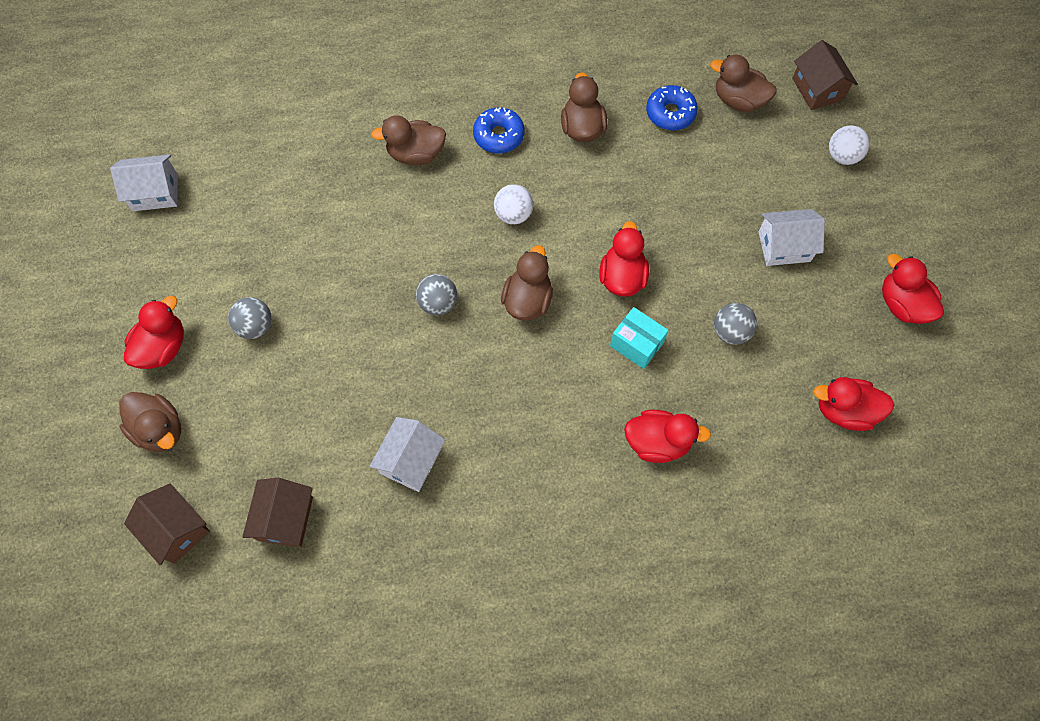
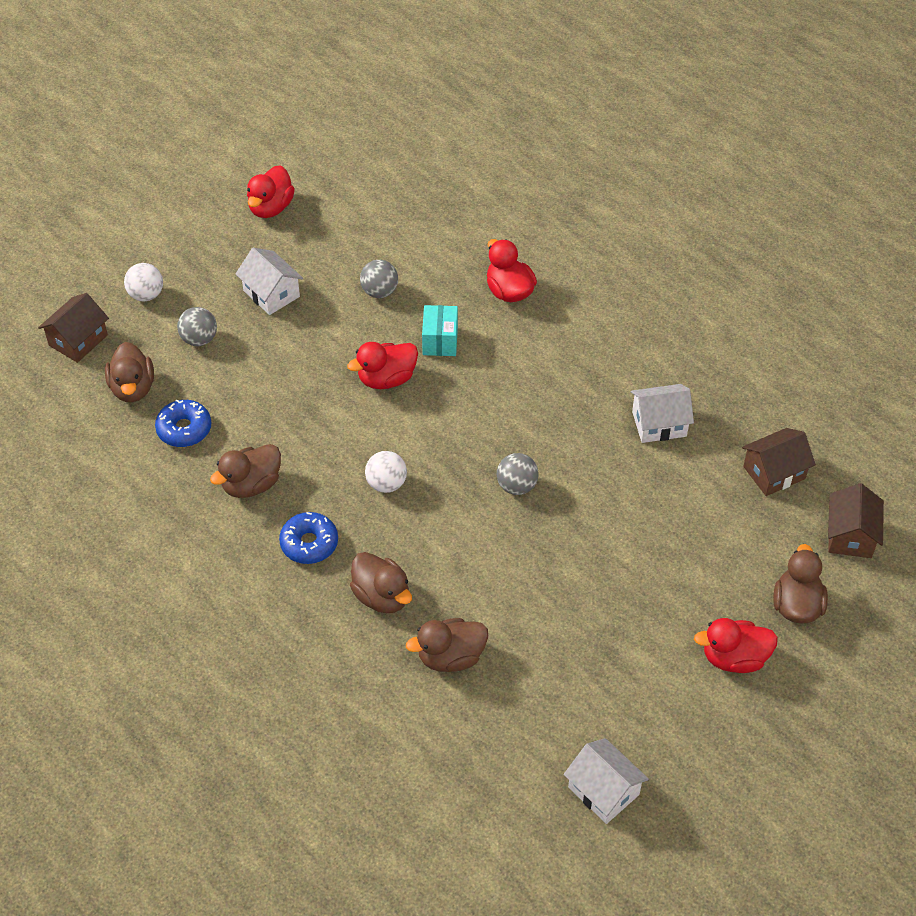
camera: 125 degrees left, 15 degrees down
(255, 326) = (653, 602): grey ball -> grey ball (199, 339)
(527, 300) = (461, 428): brown duck -> brown duck (450, 657)
(844, 411) = (391, 205): red duck -> none

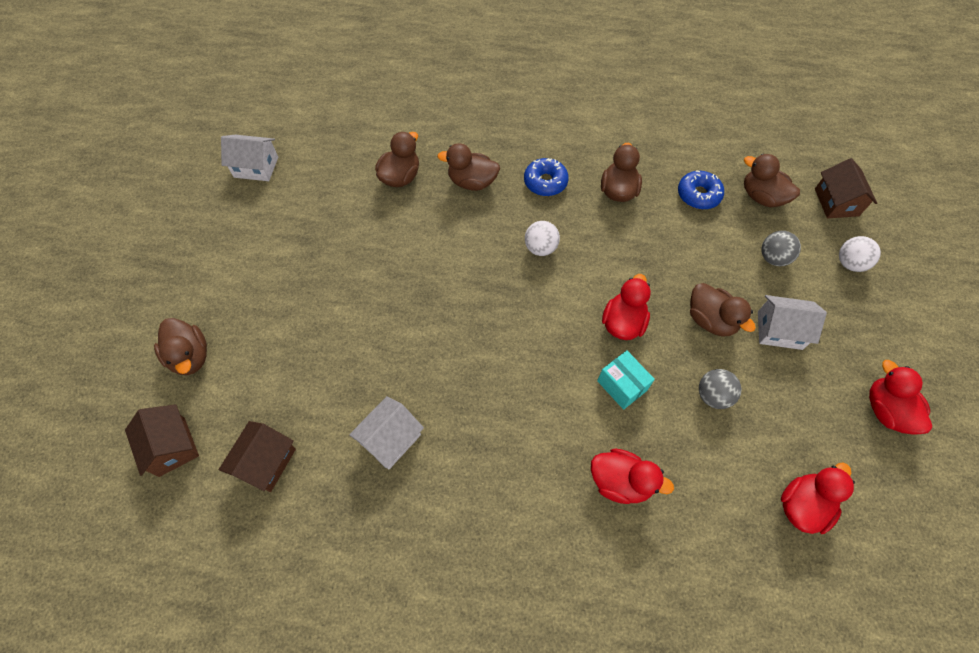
camera: 140 degrees right, 10 degrees up
(314, 334) = (710, 320): none -> brown duck
(516, 486) = (455, 307): grey ball -> none
(734, 658) = (218, 289): red duck -> red duck (802, 505)

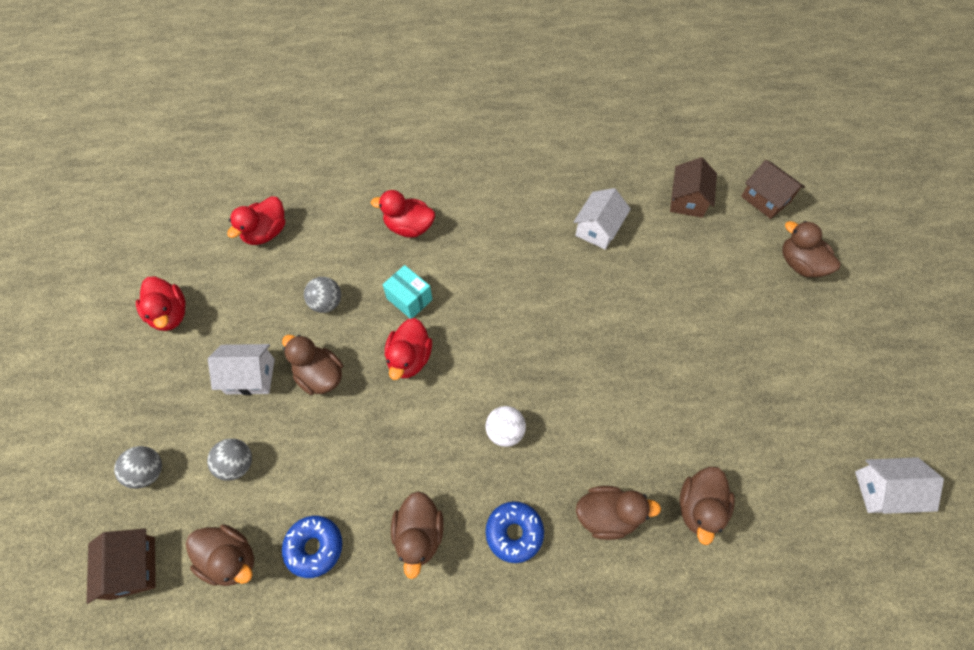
camera: 170 degrees right, 0 degrees up
(849, 263) = (148, 472): white ball -> grey ball

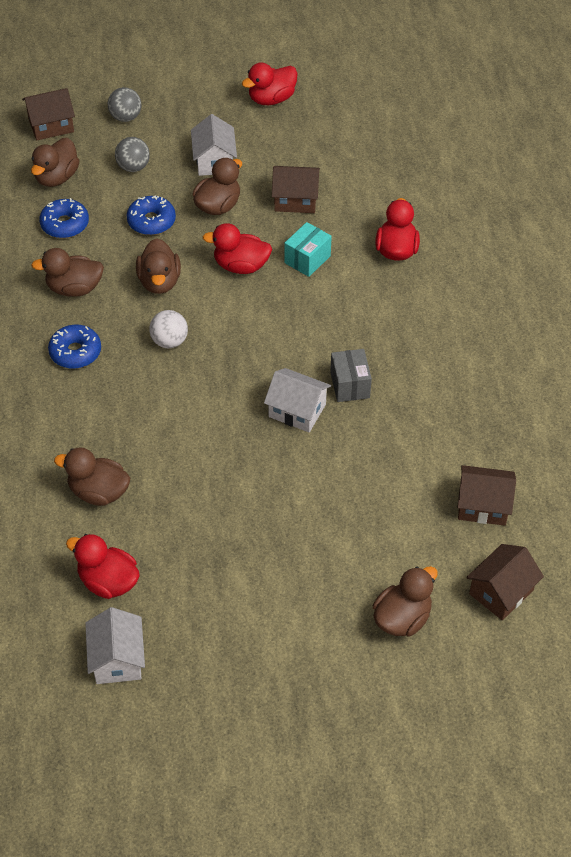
camera: 85 degrees right, 10 degrees down
(266, 233) = (371, 145): red duck -> red duck (108, 582)
(327, 303) = (295, 200): grey ball -> brown house
(329, 446) = (151, 221): none -> blue donut
(565, 278) = (349, 385): none -> grey box
(598, 229) = (422, 414): white house -> white house (297, 410)
(607, 515) = (91, 419): brown duck -> brown duck (159, 282)

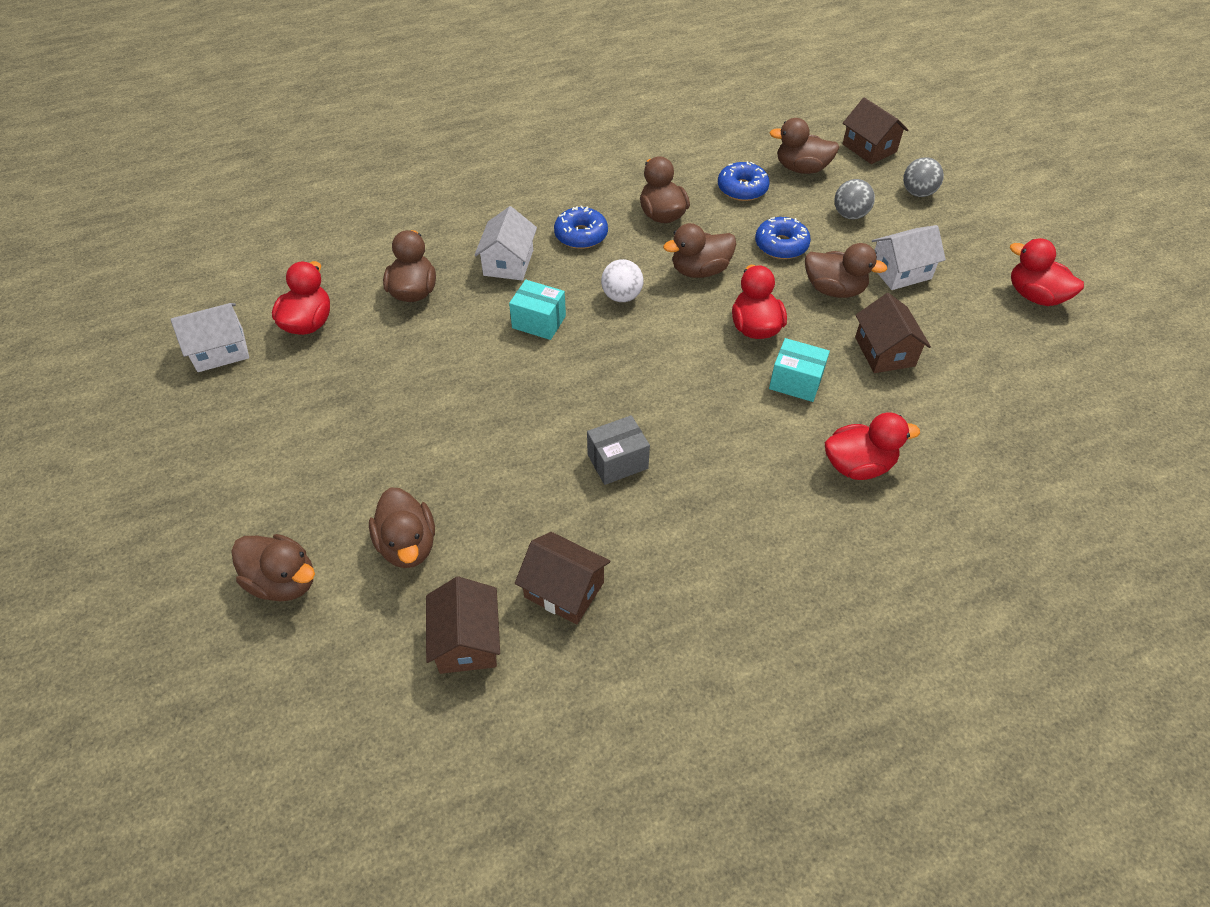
camera: 75 degrees right, 0 degrees up
(178, 405) = (539, 322): none -> turquoise box
(297, 410) = (563, 420): white house -> white house (508, 262)
(390, 531) = (408, 545): none -> brown duck
(501, 592) = (332, 686): brown house -> brown house (564, 589)

